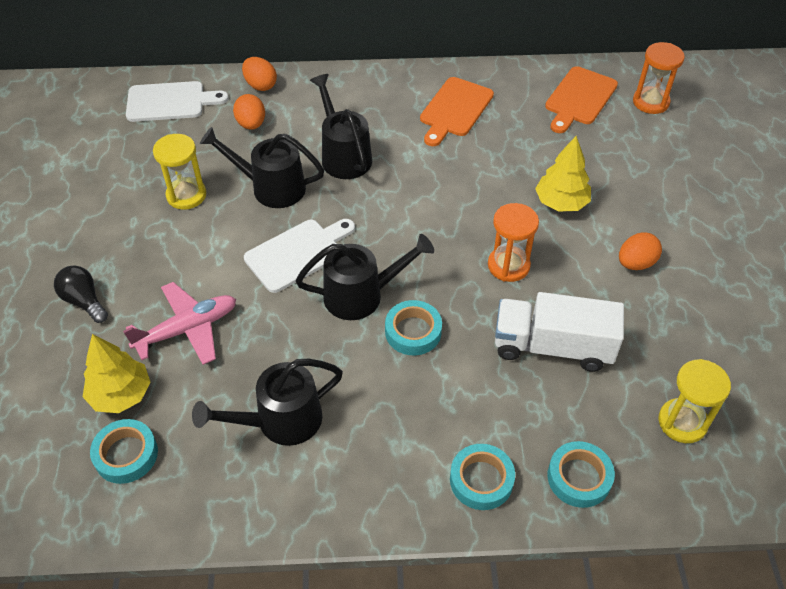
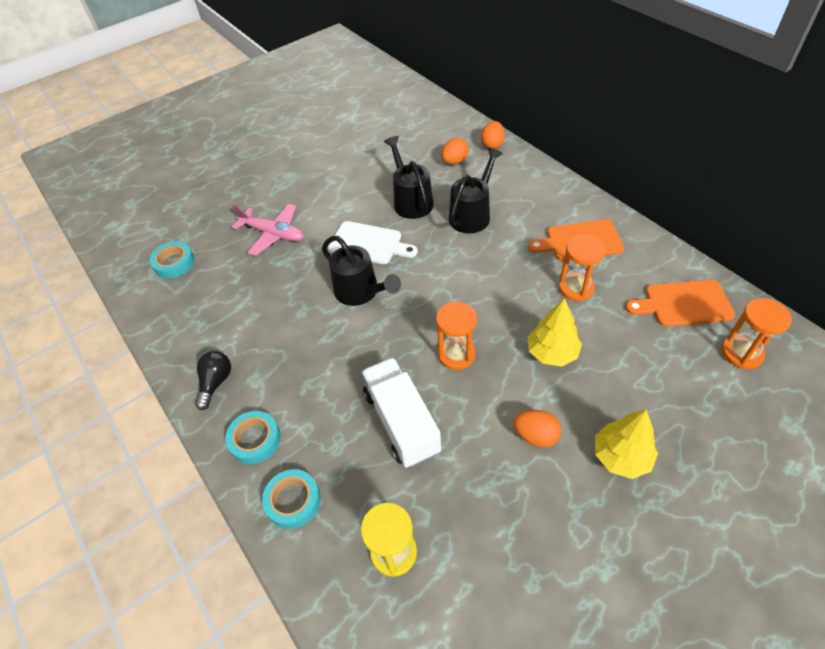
camera: 60 degrees right, 0 degrees up
(84, 301) = (262, 185): black light bulb -> black light bulb (216, 383)
(121, 394) = (211, 237): yellow tree -> yellow tree (621, 456)
(170, 102) = (436, 122): white cutting board -> none
(186, 195) = (370, 173): yellow hourglass -> none
(279, 421) = (235, 311): black watering can -> none
(413, 331) = (351, 334): turquoise tape -> none
(505, 145) = (576, 288): none -> orange hourglass

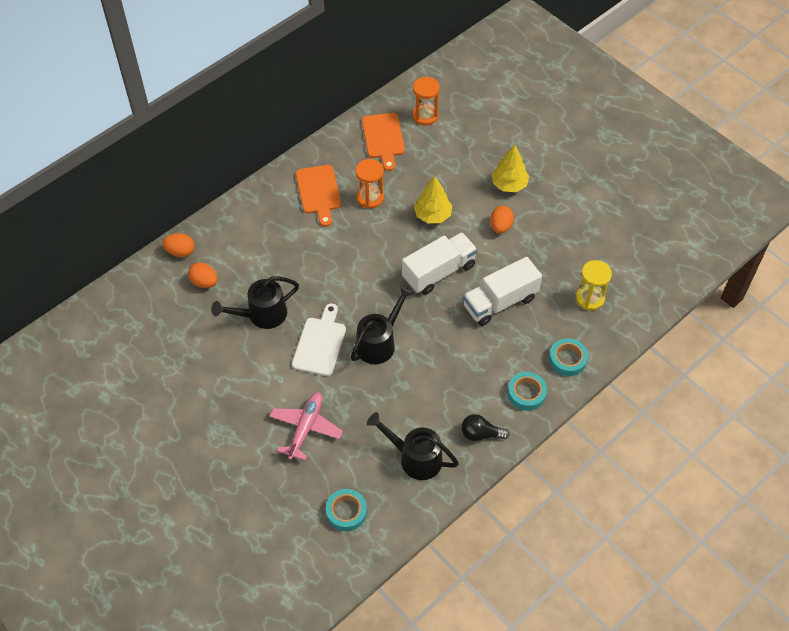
camera: 100 degrees left, 5 degrees up
(456, 354) = (439, 272): orange hourglass -> white truck
(472, 214) = (283, 265): black watering can -> black watering can (414, 458)

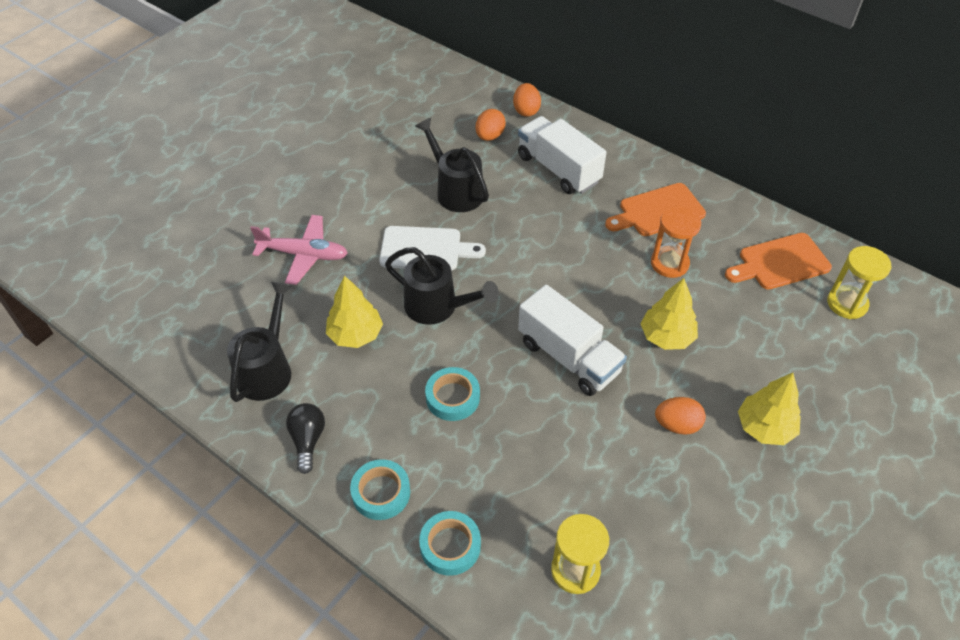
camera: 80 degrees right, 5 degrees down
(346, 512) = (191, 310): turquoise tape -> turquoise tape (452, 397)
(394, 398) = (355, 334): none -> yellow tree
(425, 116) = (847, 303): orange hourglass -> yellow hourglass
(500, 302) = (536, 439): white truck -> white truck (558, 169)

